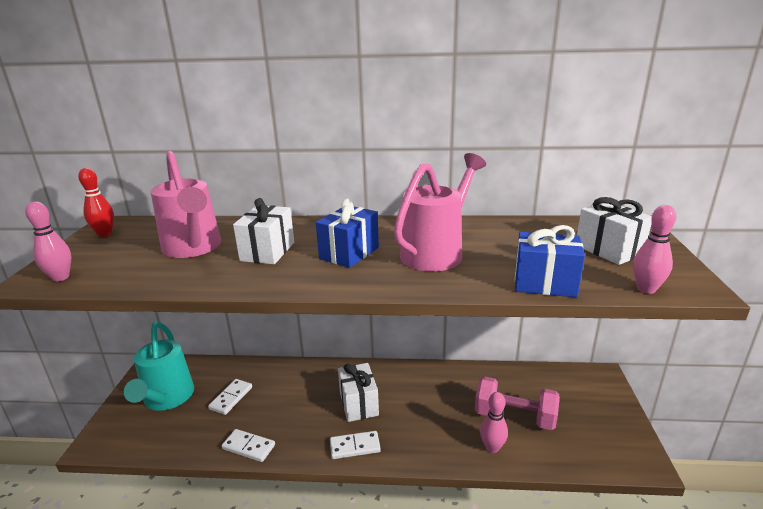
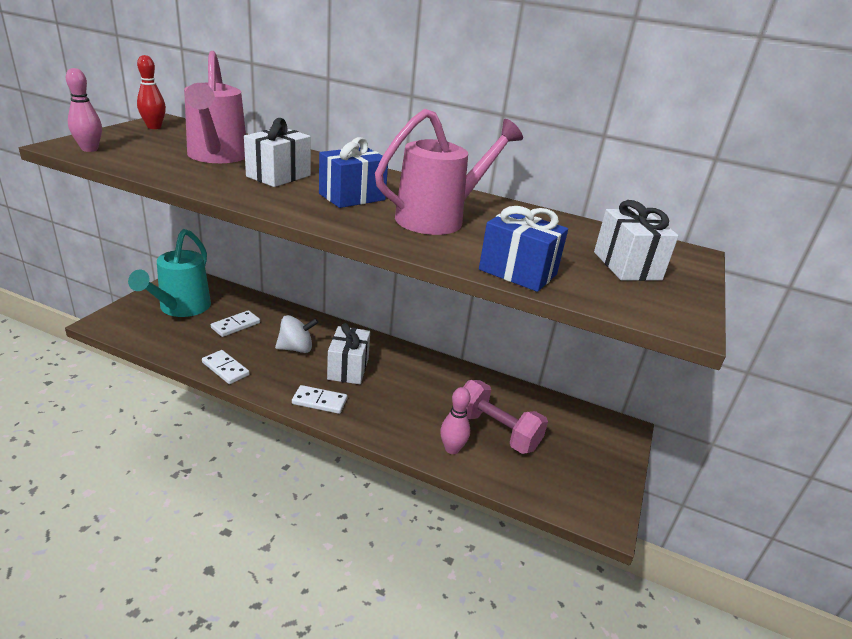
camera: 15 degrees right, 5 degrees up
(301, 401) = (296, 348): none -> white spinning top
(646, 289) = (623, 307): pink bowling pin -> none

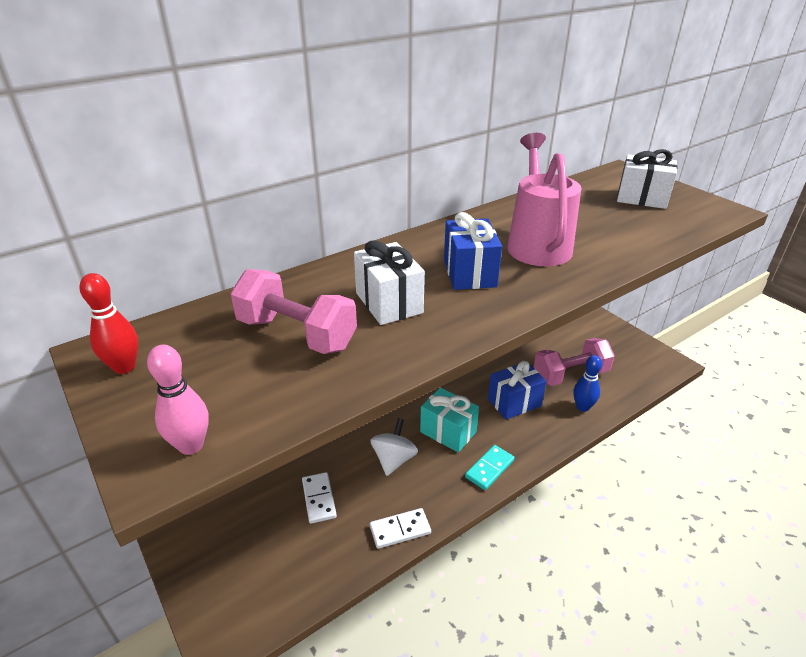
camera: 55 degrees left, 5 degrees up
(181, 308) = (244, 545): turquoise watering can -> none
(216, 157) = (296, 334): pink watering can -> pink dumbbell
(319, 401) = (489, 469): white domino -> turquoise domino
(348, 369) = (448, 432): white gift -> turquoise gift
(452, 449) = (582, 407): pink bowling pin -> blue bowling pin
(517, 272) = (651, 242): blue gift -> blue gift (514, 402)

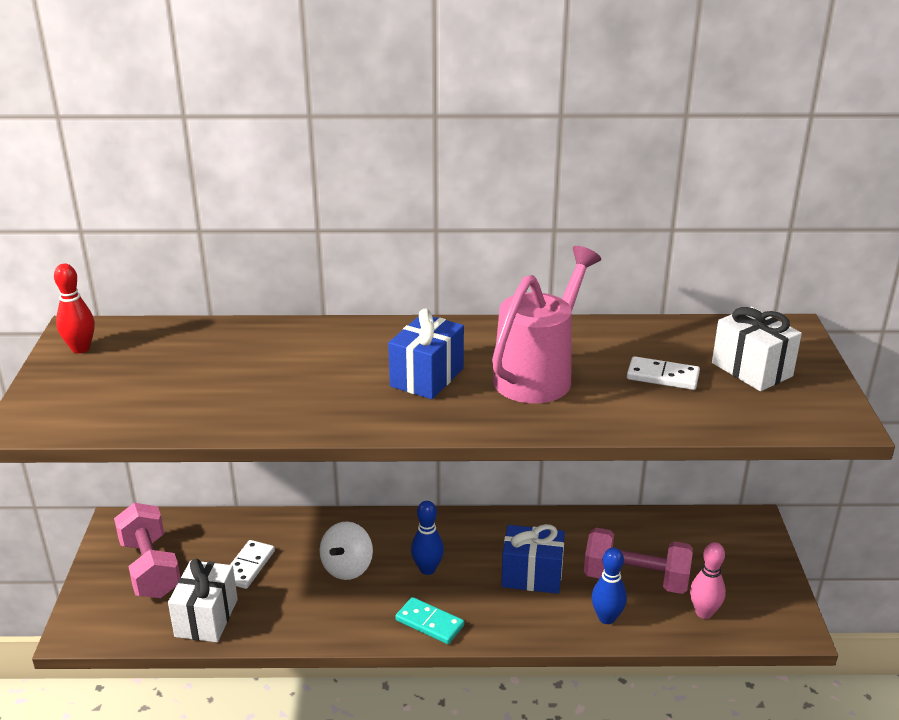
camera: 35 degrees right, 5 degrees down
(191, 445) = (61, 418): pink bowling pin -> pink bowling pin (704, 612)
(296, 334) = (217, 372): pink dumbbell -> pink dumbbell (150, 568)
(389, 303) = (319, 376): white gift -> white gift (206, 618)
(394, 459) = (347, 567): white spinning top -> white spinning top turned 150 degrees clockwise
(400, 530) = (289, 628): white domino -> white domino (662, 376)
(448, 432) = (427, 569): turquoise gift -> blue bowling pin
(489, 469) = (429, 623): turquoise domino -> turquoise domino turned 45 degrees clockwise

